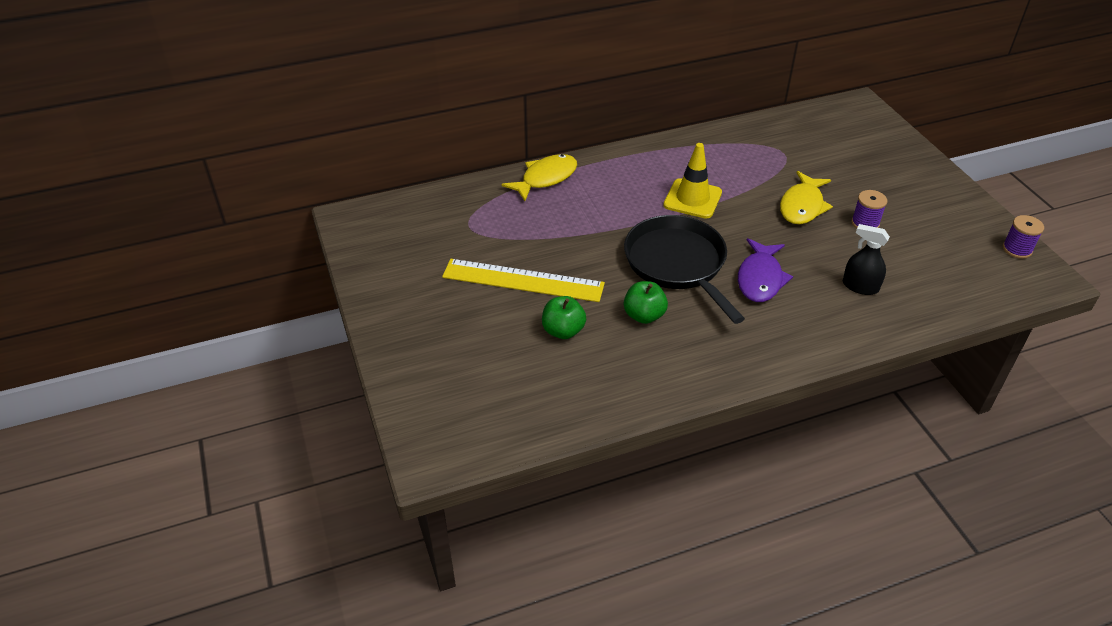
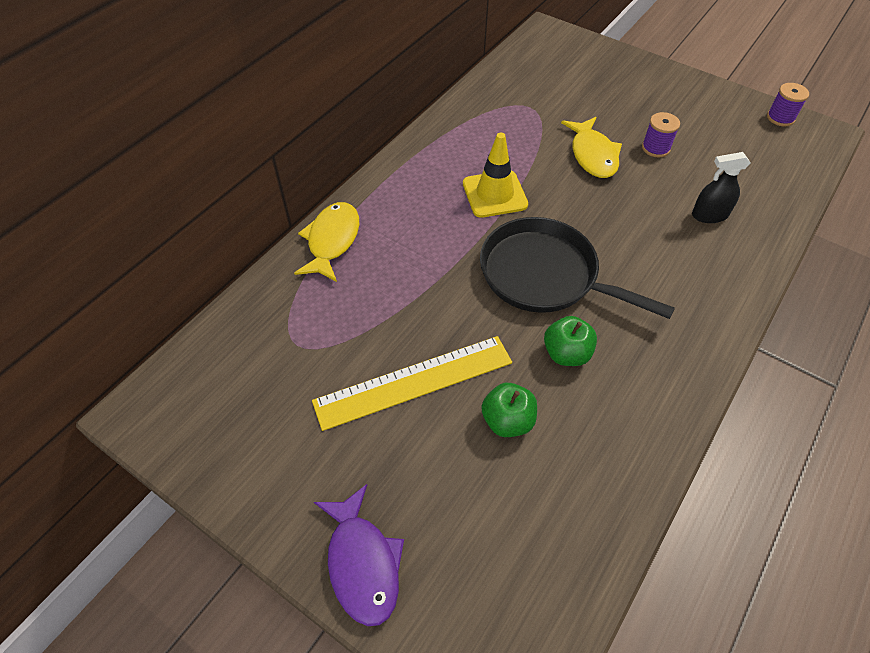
camera: 35 degrees left, 10 degrees up
(760, 278) = (627, 251): purple fish -> purple fish (362, 563)

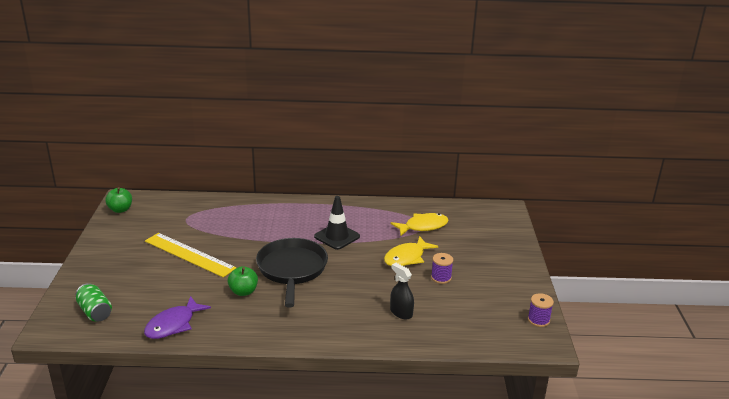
camera: 55 degrees right, 25 degrees down
(332, 241) = (255, 204): yellow fish -> yellow fish (423, 226)
(362, 563) = (87, 273): purple fish -> purple fish (173, 324)
(494, 194) = (337, 236): yellow traffic cone -> black traffic cone
(500, 591) = (95, 312): none -> green can
(507, 421) = (187, 287): green apple -> green apple (120, 210)

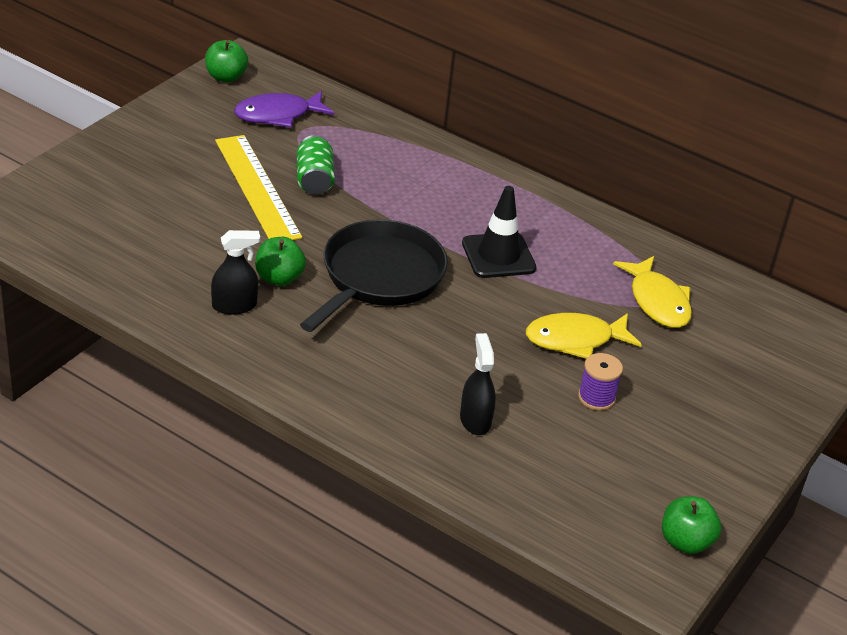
camera: 30 degrees right, 10 degrees up
(95, 312) = (65, 216): green can -> green can (314, 180)
(173, 324) = (145, 281): purple fish -> purple fish (278, 115)
(233, 315) = (234, 306): none -> black spray bottle
(423, 226) = (657, 301): yellow fish -> yellow fish turned 60 degrees clockwise
(538, 320) = (685, 542): purple spool -> green apple

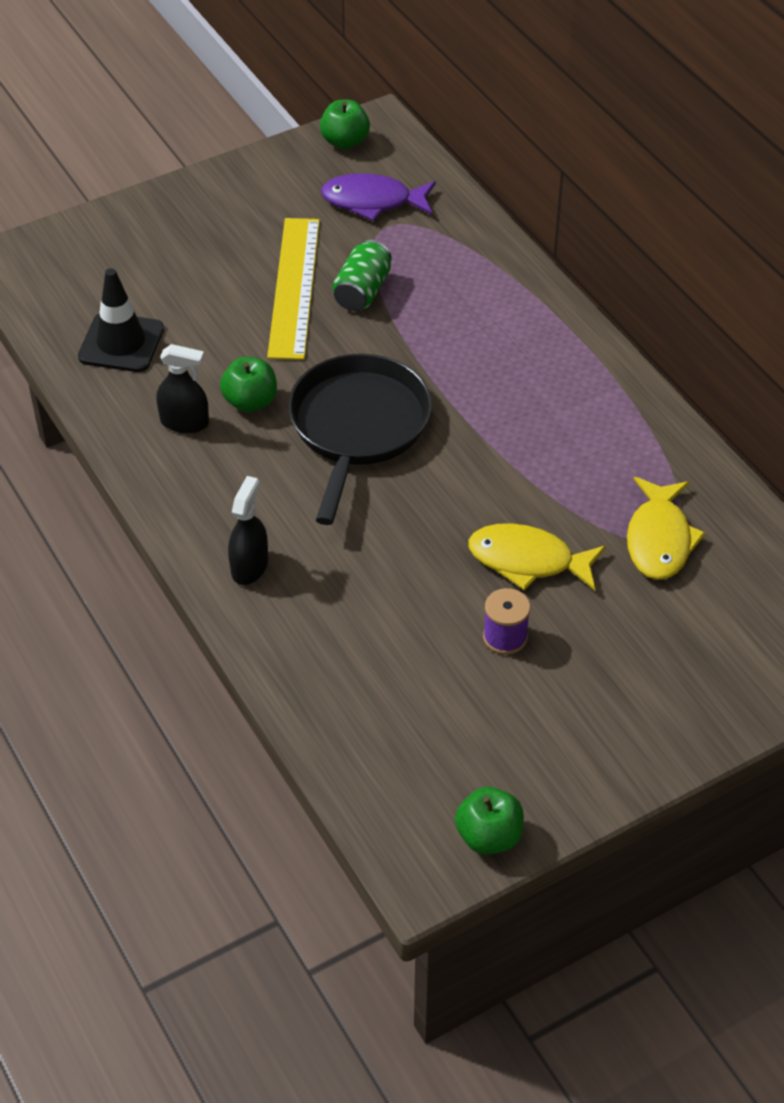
camera: 30 degrees right, 10 degrees up
(379, 277) = (358, 427): black pan -> black pan turned 45 degrees counterclockwise
(475, 420) = (352, 624): black spray bottle -> black spray bottle (249, 566)
(498, 256) = (509, 434): black traffic cone -> black traffic cone (121, 343)

